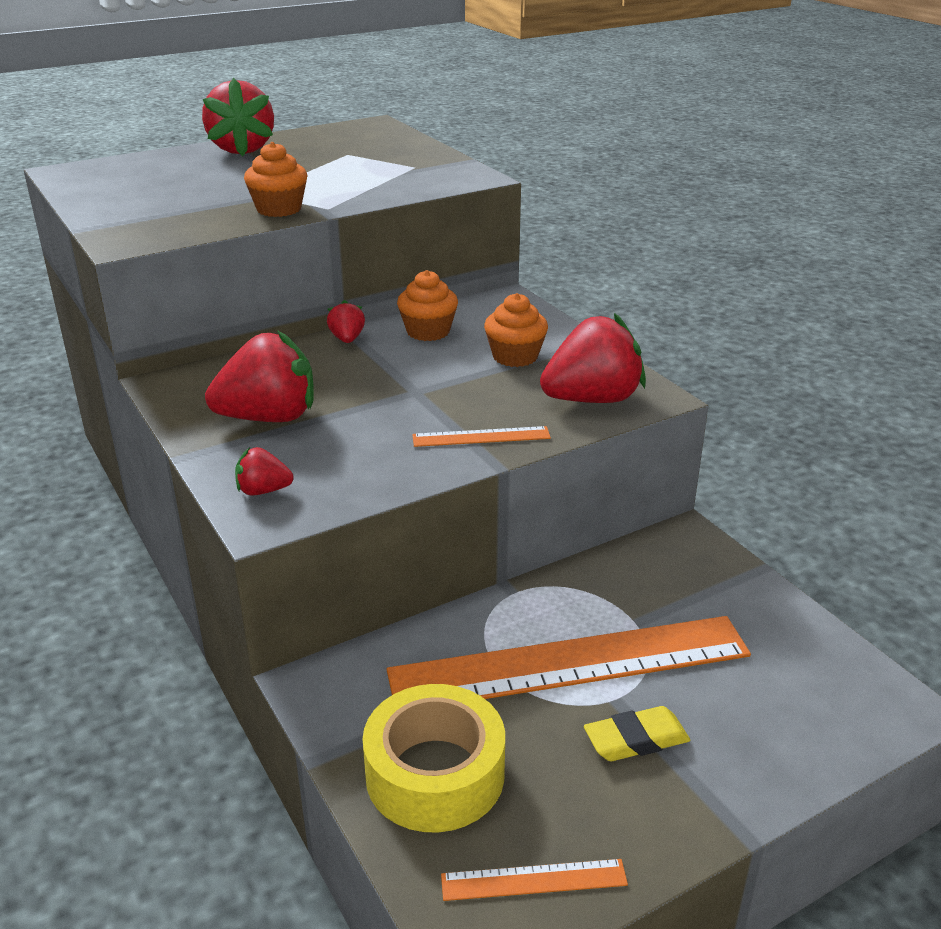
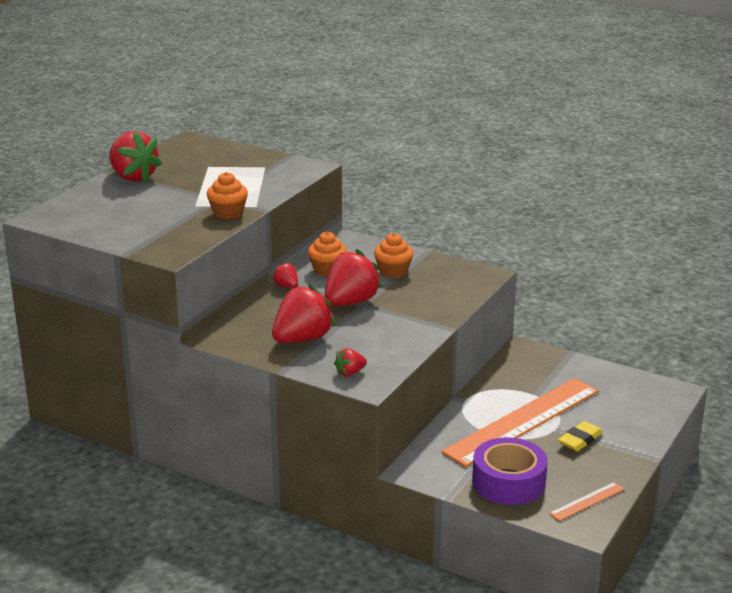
camera: 30 degrees left, 5 degrees down
(435, 774) = (508, 482): yellow tape -> purple tape
(481, 437) = (425, 317): orange ruler -> none
(592, 399) = (459, 283): red strawberry -> red strawberry (350, 302)

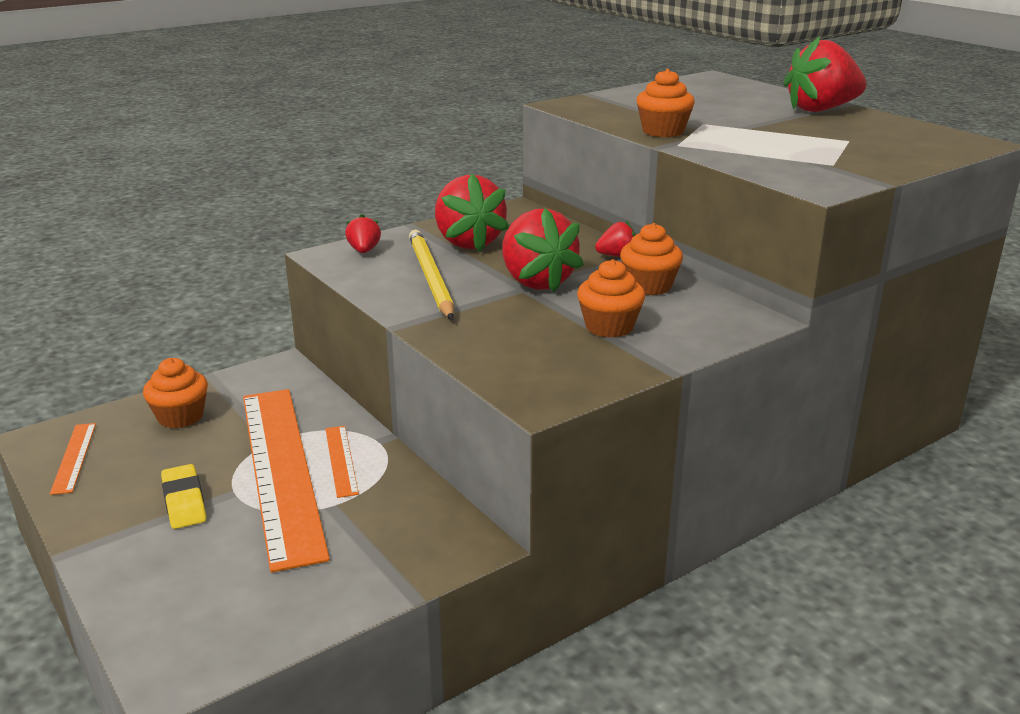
camera: 115 degrees right, 0 degrees up
(374, 336) = (430, 277): none -> yellow pencil
(494, 405) = (341, 460): none -> orange ruler
(508, 482) = (180, 417): purple tape -> orange cupcake

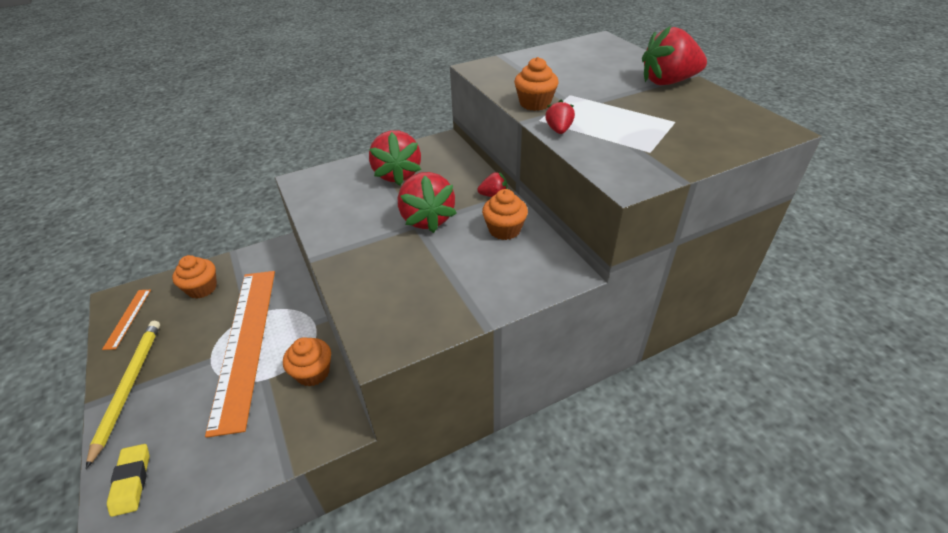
camera: 10 degrees right, 15 degrees up
(184, 502) = (177, 365): yellow eraser -> yellow eraser (131, 481)
(341, 460) = (285, 338): orange ruler -> none
(364, 251) = (325, 178): red strawberry -> red strawberry (559, 130)
(430, 277) = (357, 209): yellow pencil -> yellow pencil (129, 387)
(609, 327) = (459, 272): orange cupcake -> orange cupcake (313, 372)

